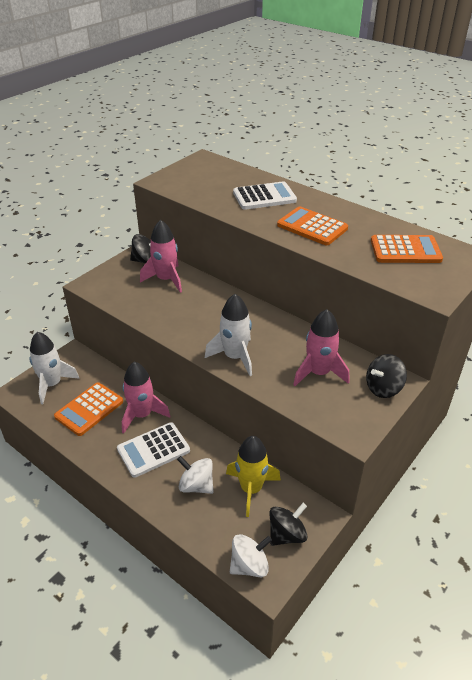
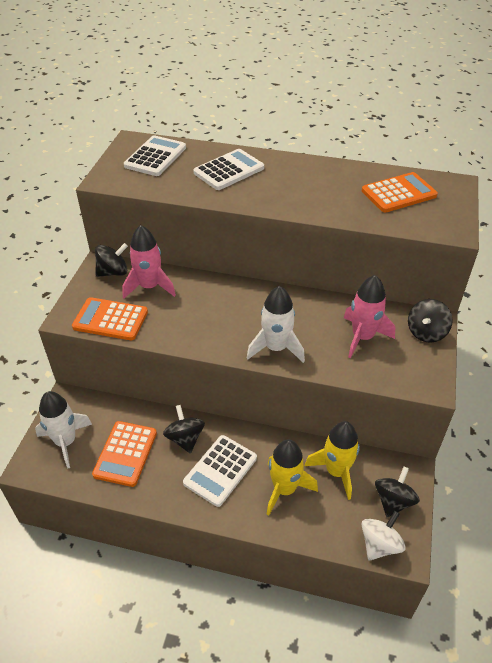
camera: 25 degrees left, 5 degrees up
(142, 415) = (185, 438): pink rocket -> black spinning top
(196, 485) = (284, 489): white spinning top -> yellow rocket
(212, 173) = (155, 157): none -> white calculator
(312, 227) = (299, 192): orange calculator -> orange calculator (110, 319)

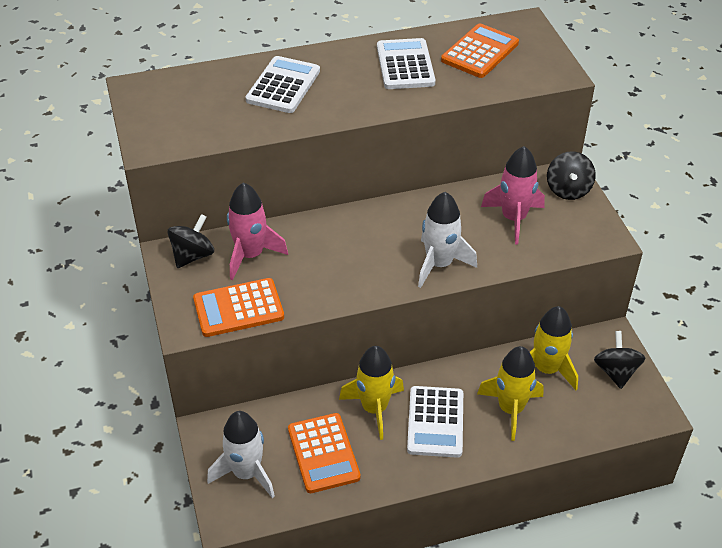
camera: 30 degrees left, 0 degrees up
(155, 157) = (183, 97): white calculator -> white calculator (405, 65)
(185, 438) = (374, 408): black spinning top -> yellow rocket
(379, 544) = (630, 416): white spinning top -> none

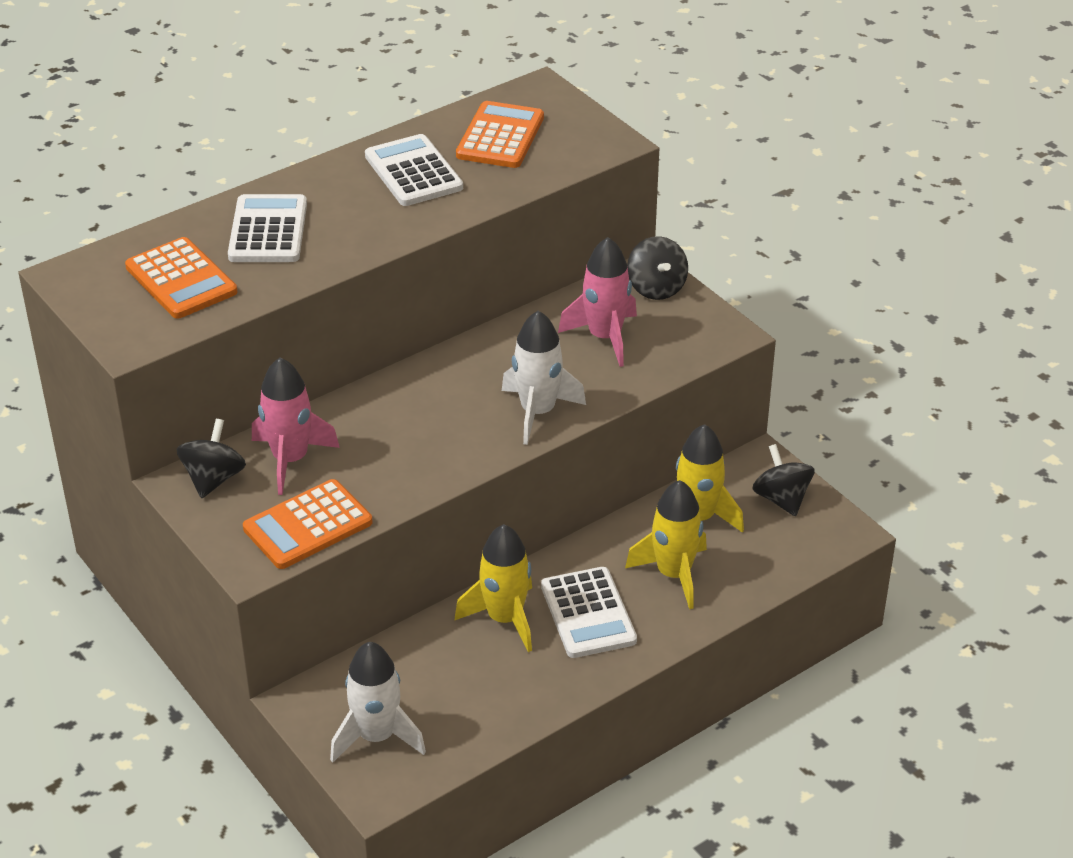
camera: 20 degrees left, 5 degrees down
(323, 453) = (464, 687): orange calculator -> orange calculator (181, 280)

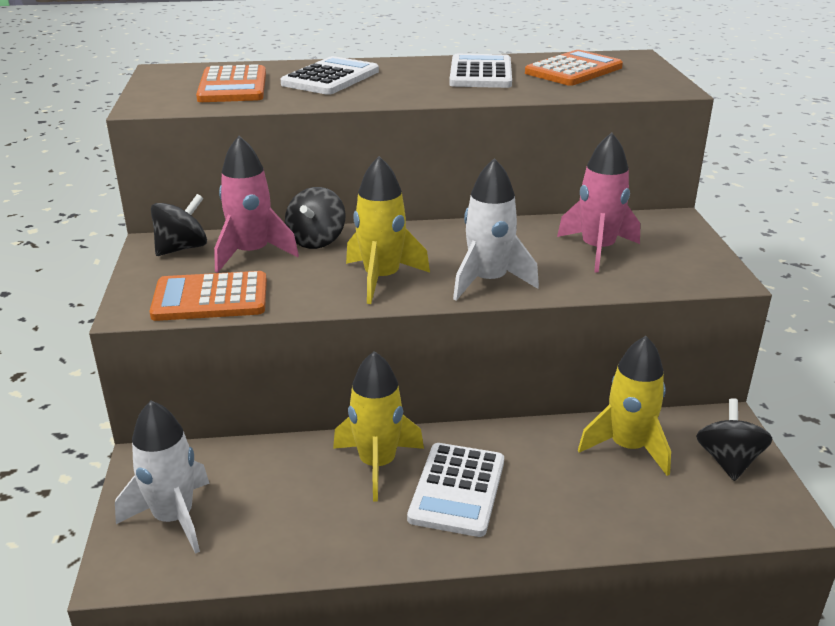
camera: 30 degrees right, 10 degrees down
(656, 288) = (674, 231): black spinning top -> black spinning top (316, 240)
(673, 574) = (569, 487): yellow rocket -> yellow rocket (382, 278)

